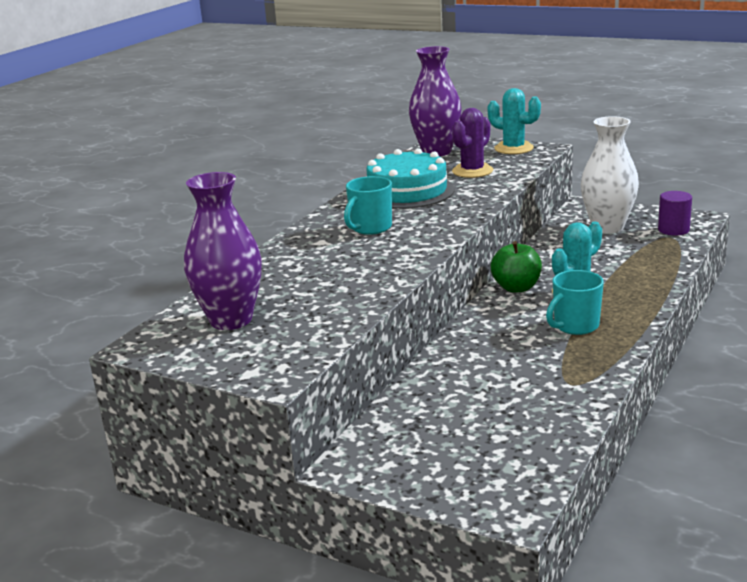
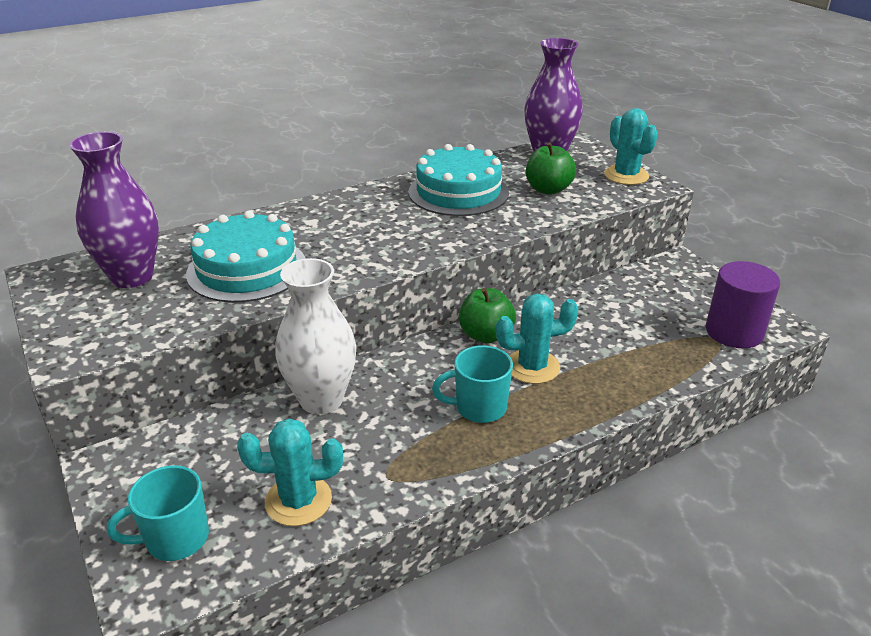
camera: 30 degrees right, 10 degrees up
(324, 283) = (247, 269): none -> turquoise cake
(370, 228) = (369, 222): turquoise mug -> turquoise mug (175, 539)
(472, 171) = (548, 189): purple cactus -> green apple
(533, 420) = (298, 500): none -> turquoise cactus
(607, 227) = (667, 300): white vase -> white vase (321, 400)
(673, 230) = (734, 332): purple cylinder -> purple cylinder, size x1.51

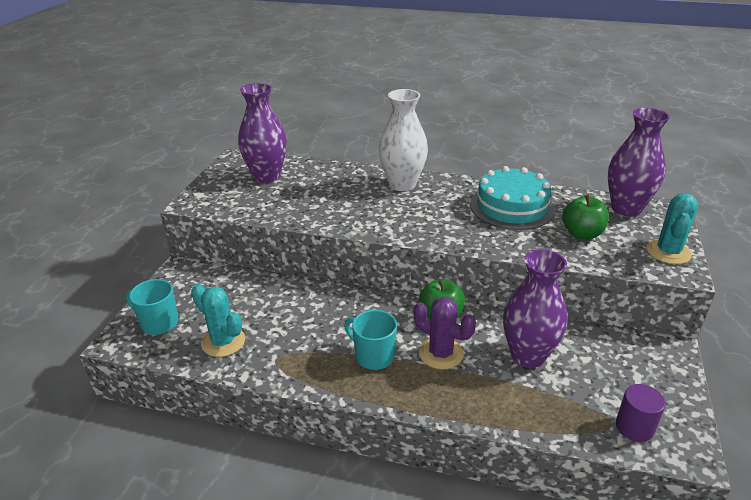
camera: 45 degrees right, 0 degrees up
(247, 269) = (321, 198): turquoise cake -> none
(321, 400) = (301, 297): white vase -> white vase (402, 184)
(532, 367) = (441, 353): turquoise cactus -> purple cactus
(598, 325) = (528, 355): none -> purple vase
(734, 332) = (634, 427): purple cylinder -> purple cylinder, size x0.66

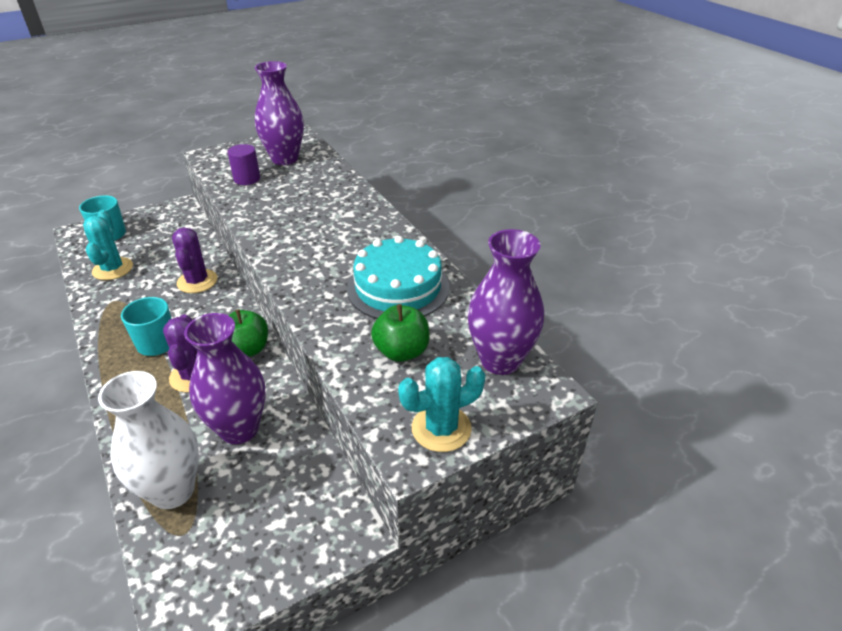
camera: 45 degrees right, 5 degrees up
(315, 304) = (197, 281): none -> purple cactus
(402, 184) = (357, 216): white vase -> white vase (173, 491)
(634, 427) = (190, 554): purple cylinder -> purple cylinder (247, 179)

